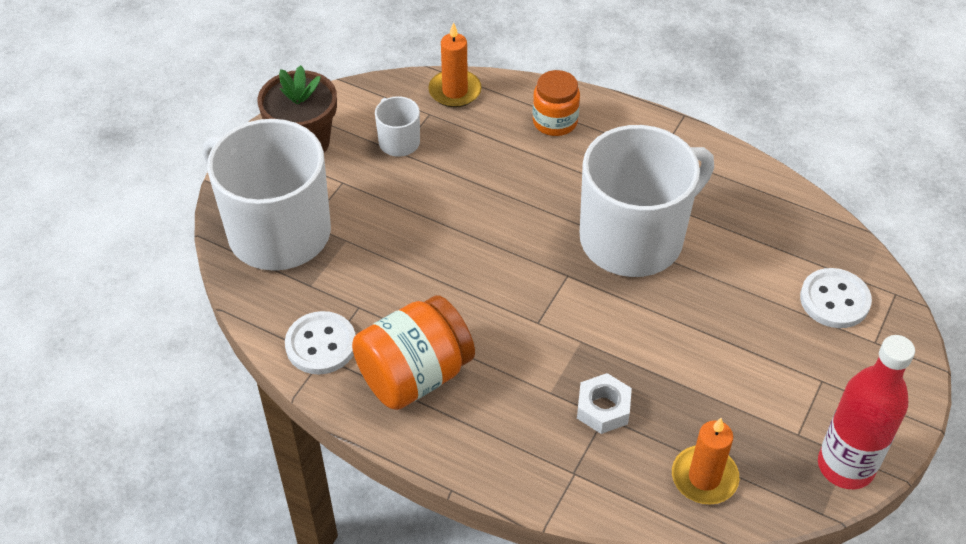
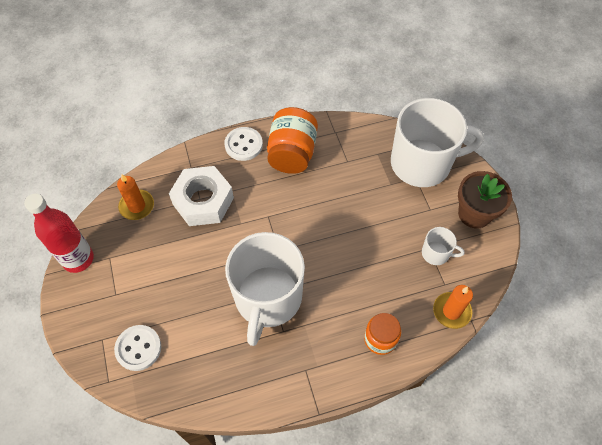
camera: 135 degrees right, 10 degrees up
(321, 345) = (341, 135): white button -> white button (243, 145)
(603, 408) = (203, 201): white nut -> white nut, size x1.91

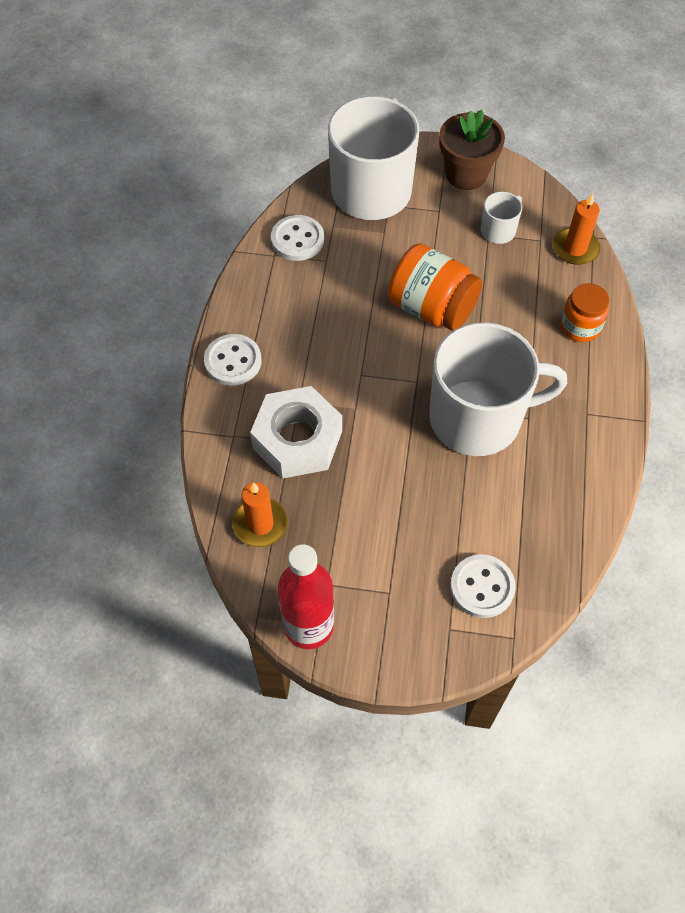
camera: 65 degrees left, 0 degrees up
(267, 298) = (478, 418): white mug -> white mug turned 45 degrees counterclockwise
(292, 153) = (280, 313): orange jar -> orange jar (431, 308)
(354, 139) = (297, 239): none -> white button

